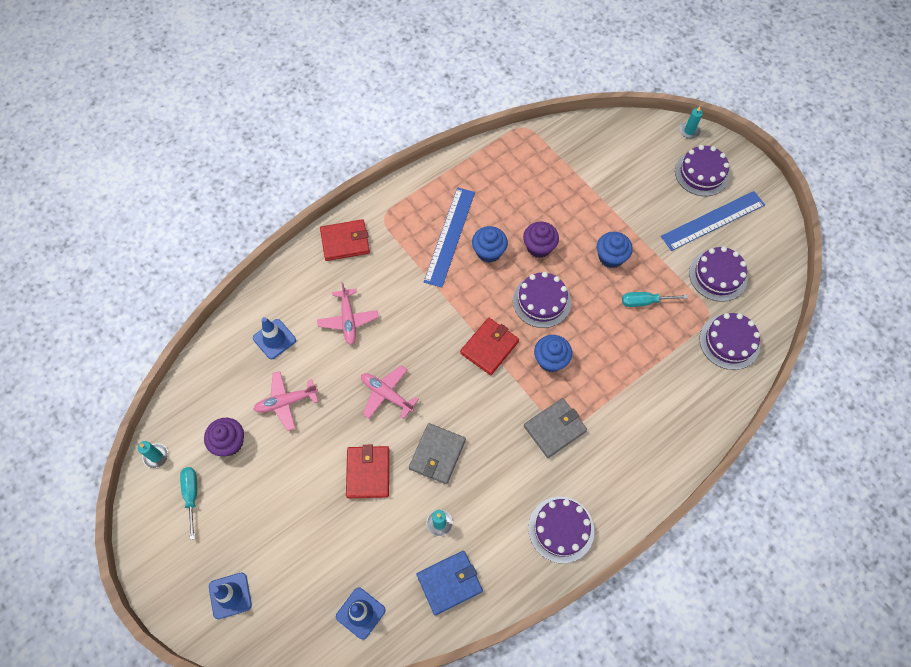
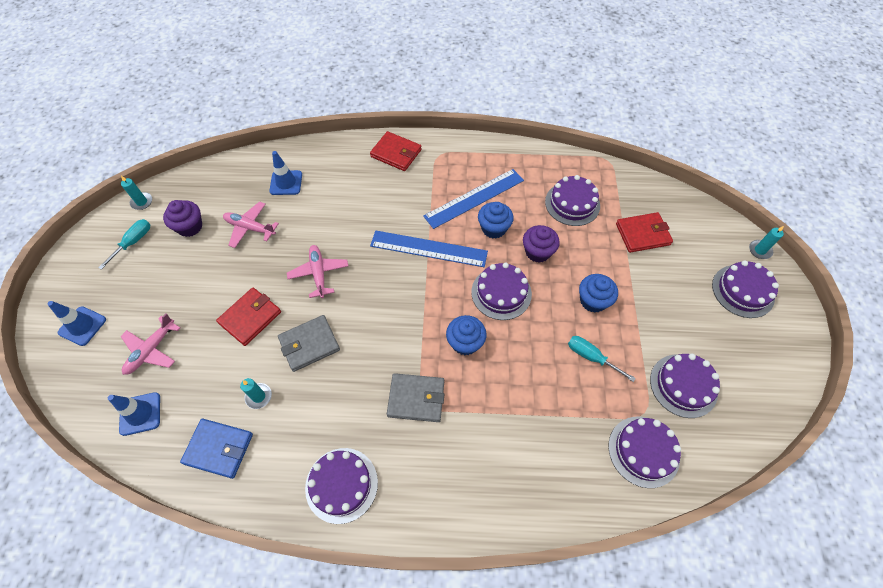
camera: 40 degrees right, 5 degrees down
(348, 320) = (345, 204): pink plane -> pink plane (151, 350)
(489, 347) = (426, 296): red wallet -> red wallet (642, 234)
(529, 186) = (572, 203): none -> purple cake
(713, 220) = (719, 336): blue ruler -> blue ruler (428, 249)

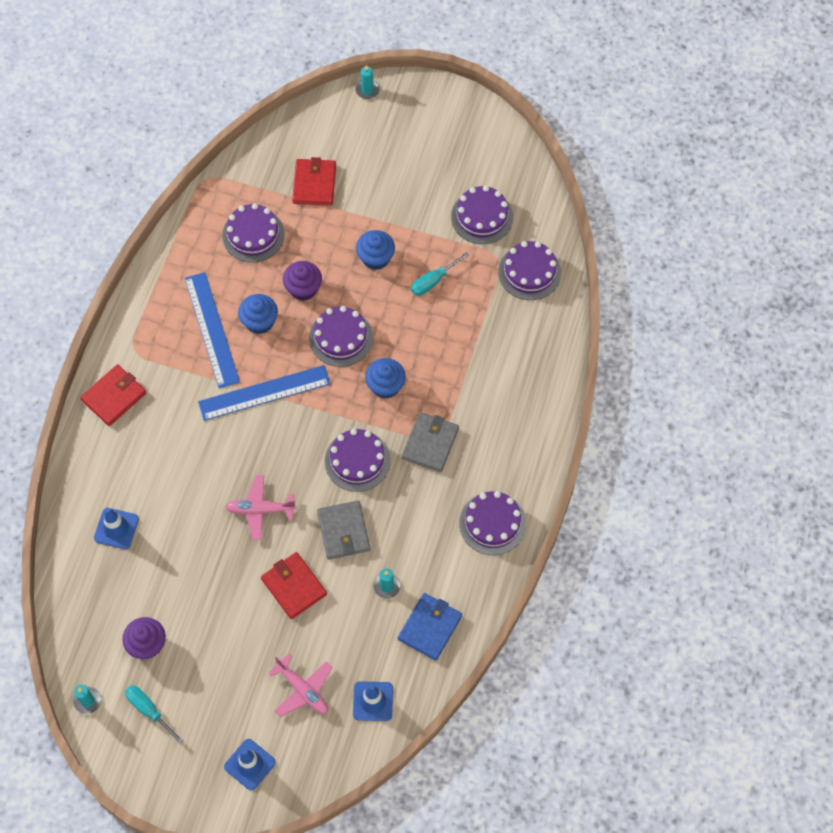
camera: 75 degrees left, 5 degrees up
(250, 228) = (172, 576): pink plane -> none
(428, 249) = (264, 393): blue ruler -> blue ruler turned 45 degrees clockwise
(743, 291) = (406, 126): purple cake -> purple cake (357, 460)

